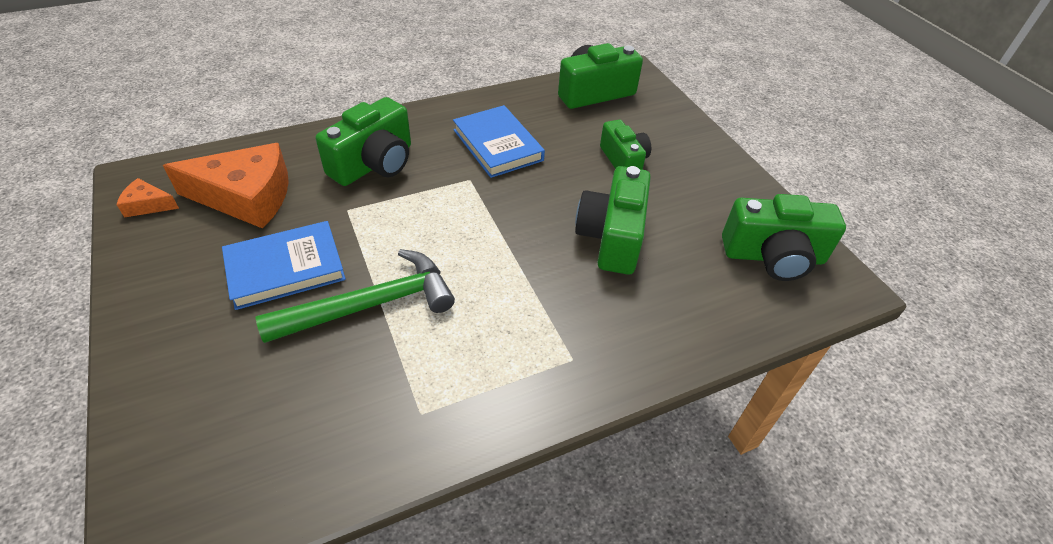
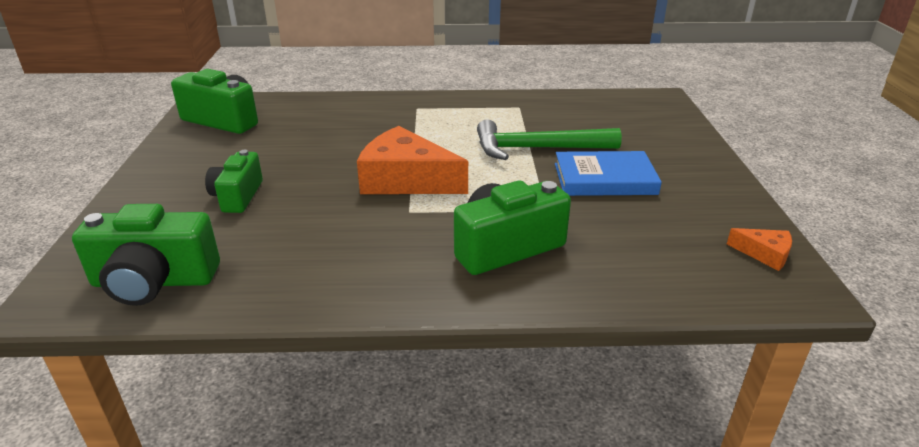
camera: 155 degrees left, 15 degrees down
(246, 197) = (654, 241): orange cheese -> orange cheese (406, 180)
(497, 145) = (351, 238): blue book -> none
(612, 237) = (324, 149): green camera -> none

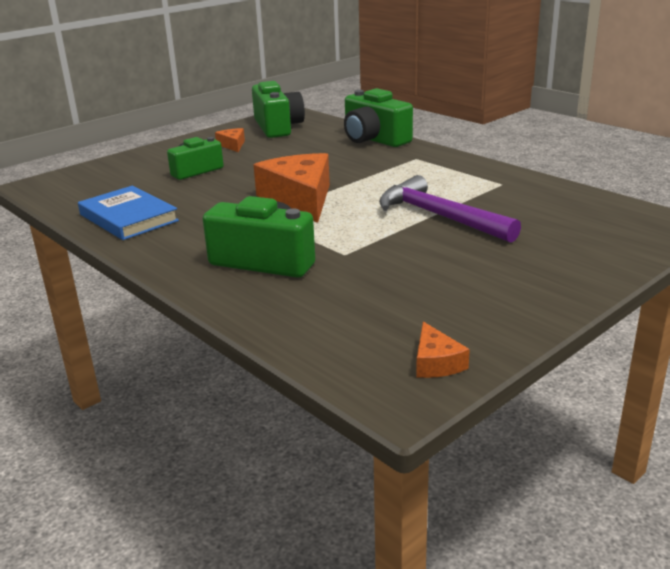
camera: 50 degrees right, 5 degrees down
(154, 281) = (82, 194): green camera -> green camera (374, 139)
(216, 154) = (232, 145): none -> orange cheese
(537, 148) = (440, 216): green hammer -> purple hammer
(604, 179) = (440, 257): blue book -> blue book (128, 218)

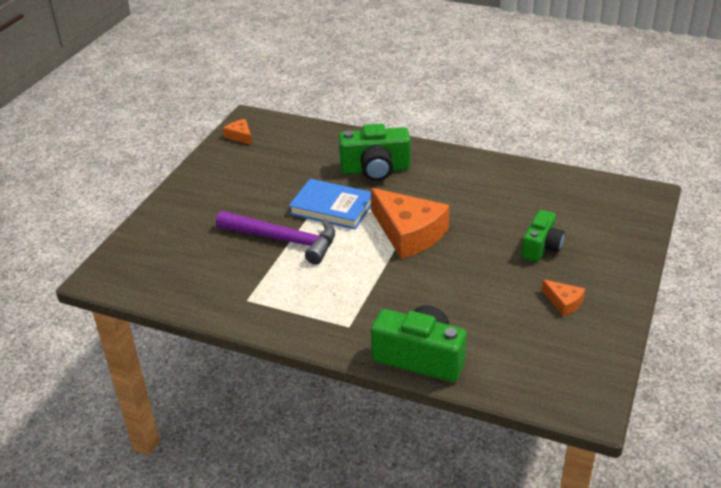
camera: 155 degrees right, 10 degrees up
(128, 218) = (514, 181): blue book -> blue book (332, 207)
(277, 127) = (560, 359): green camera -> none

